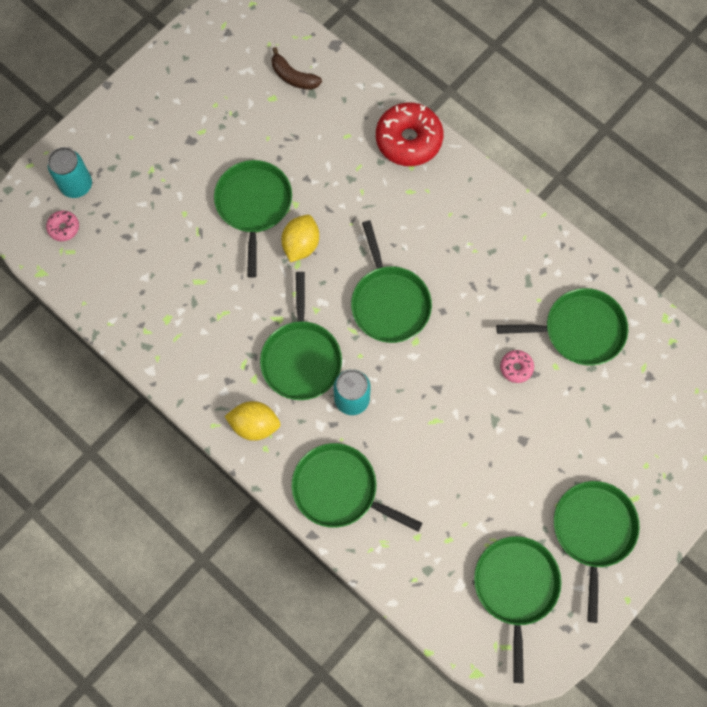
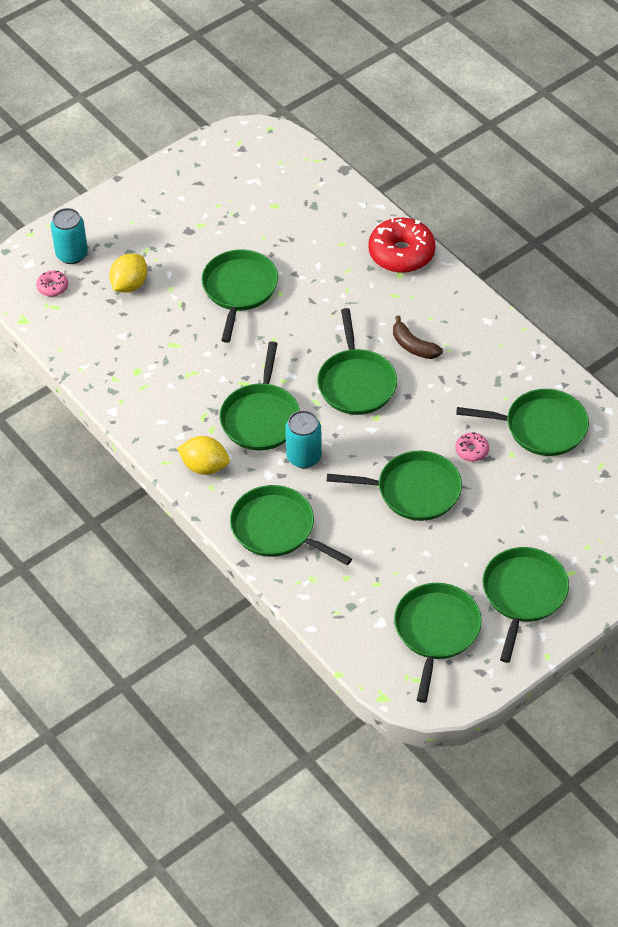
camera: 10 degrees right, 20 degrees down
(293, 77) = (298, 190): brown banana -> brown banana (413, 346)
(301, 245) = (279, 326): yellow lemon -> yellow lemon (129, 285)
(467, 424) = (413, 490): none -> green pan

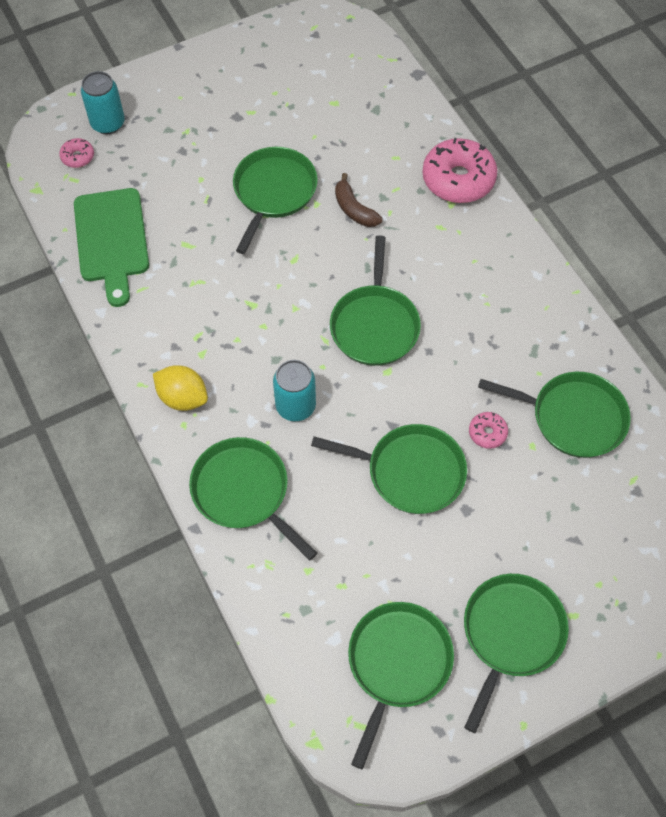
camera: 10 degrees right, 10 degrees up
(104, 351) = (111, 240): none -> green cutting board
(129, 285) = (158, 167): yellow lemon -> none
(261, 417) = (259, 349): green pan -> none
(401, 253) = (458, 179): red donut -> pink donut
(413, 346) = (448, 291): brown banana -> brown banana (354, 209)

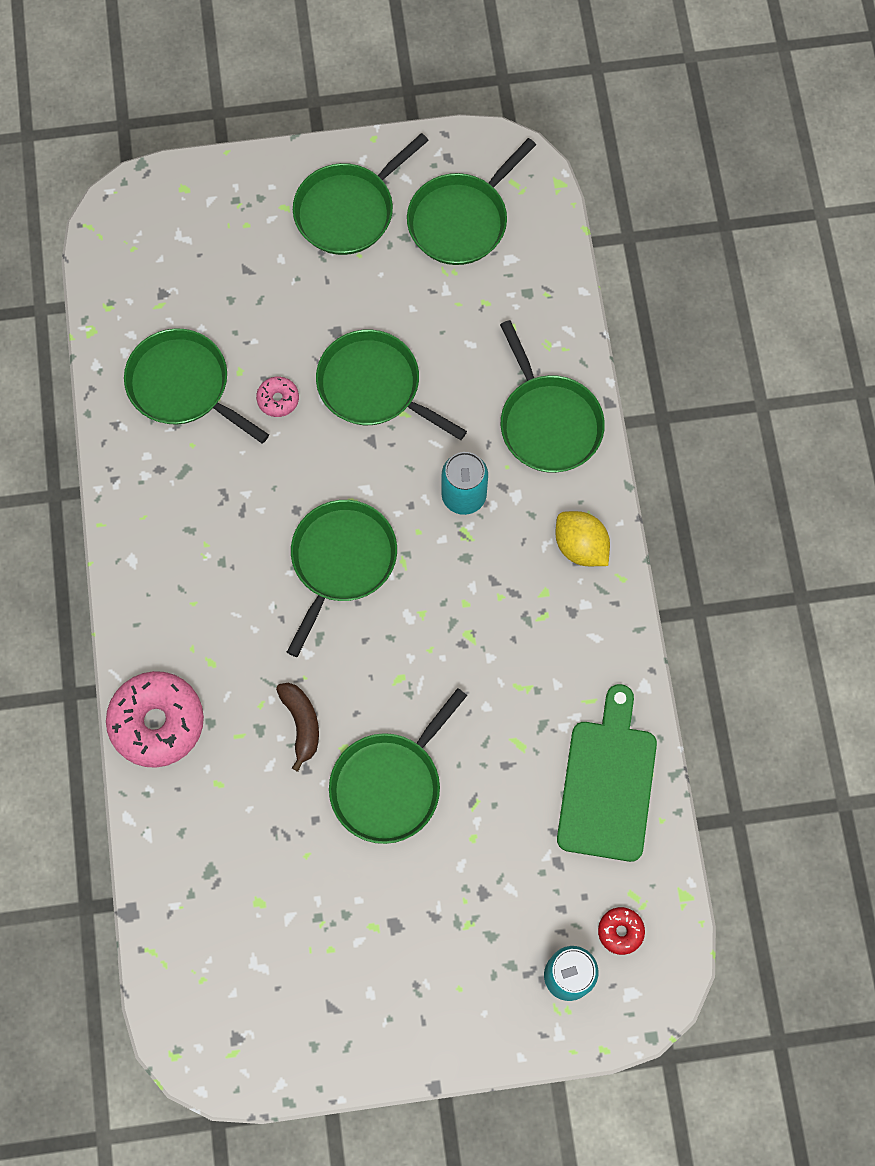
camera: 160 degrees left, 10 degrees up
(78, 157) = (620, 931): pink donut -> red donut

